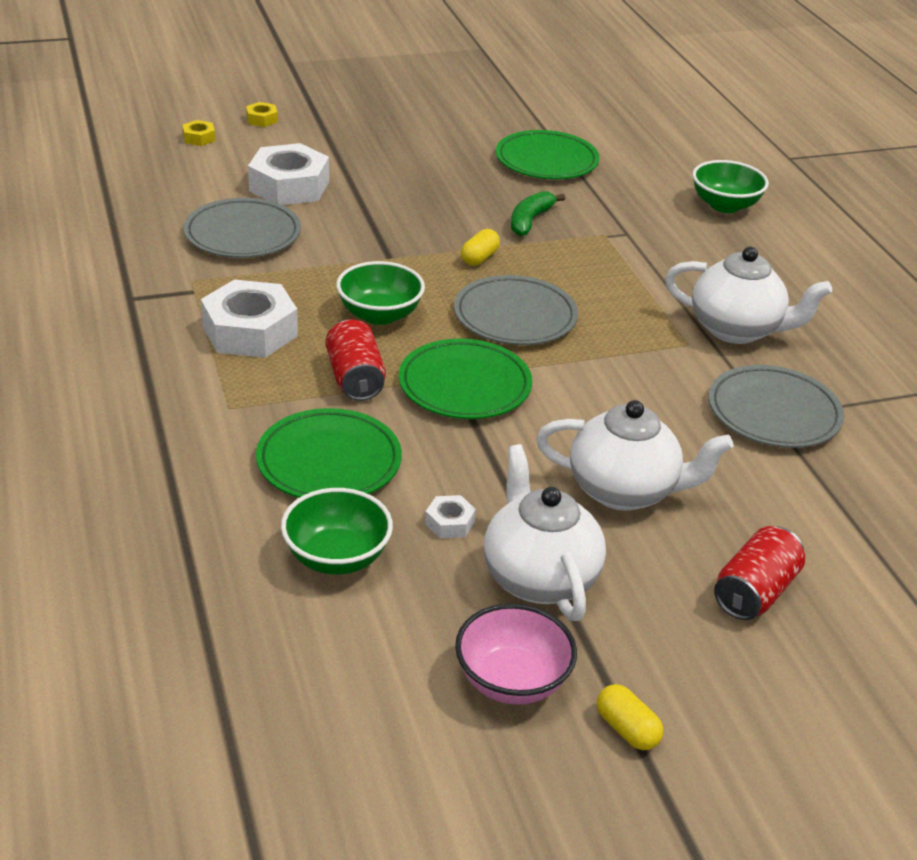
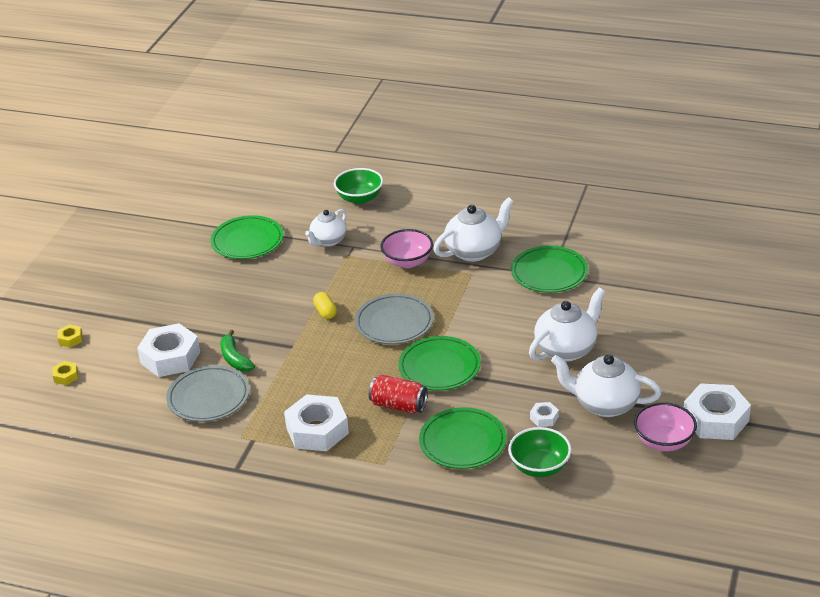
camera: 50 degrees left, 0 degrees up
(379, 315) = (347, 373): green bowl -> none
(530, 221) = (306, 276): green banana -> green banana (235, 359)
(615, 212) = (328, 241): none -> white teapot
(627, 729) = (715, 419): yellow capsule -> white nut
(648, 284) = (407, 261): none -> pink bowl
(754, 592) = (663, 342): red can -> none
(773, 413) = (549, 273): grey plate -> green plate

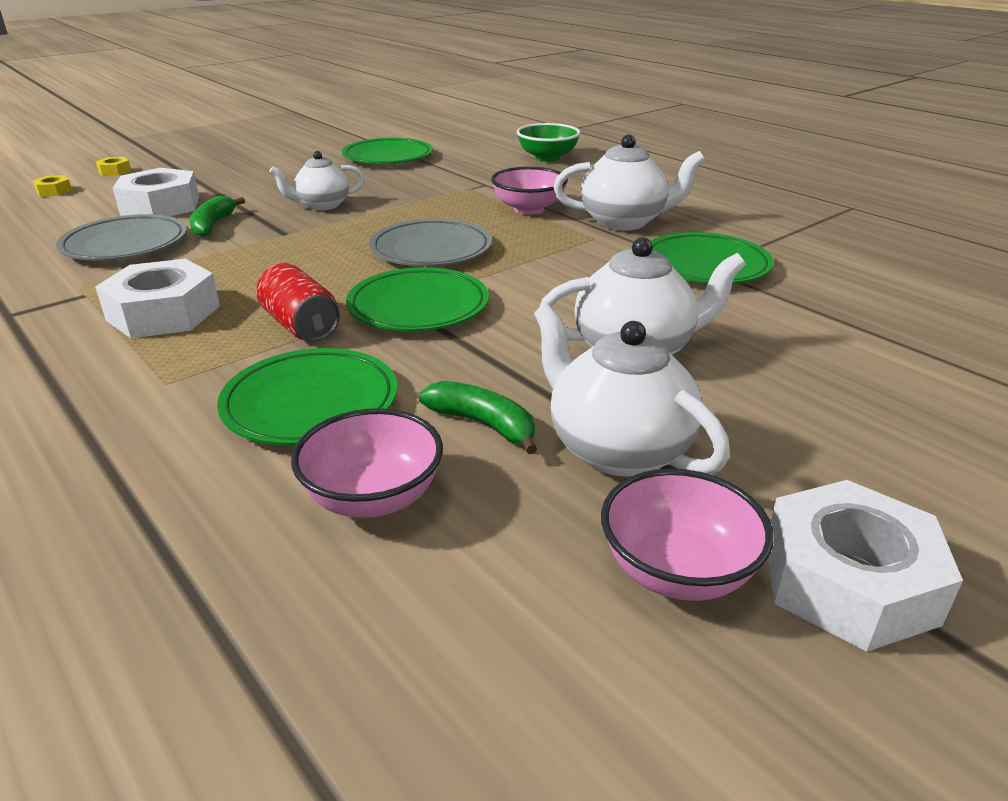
camera: 30 degrees right, 5 degrees down
(325, 312) = (371, 219): yellow capsule -> none
(328, 241) = (466, 175): white teapot -> white teapot (322, 205)
(539, 467) = (373, 497): green bowl -> pink bowl
(544, 418) = (483, 424): white nut -> green banana

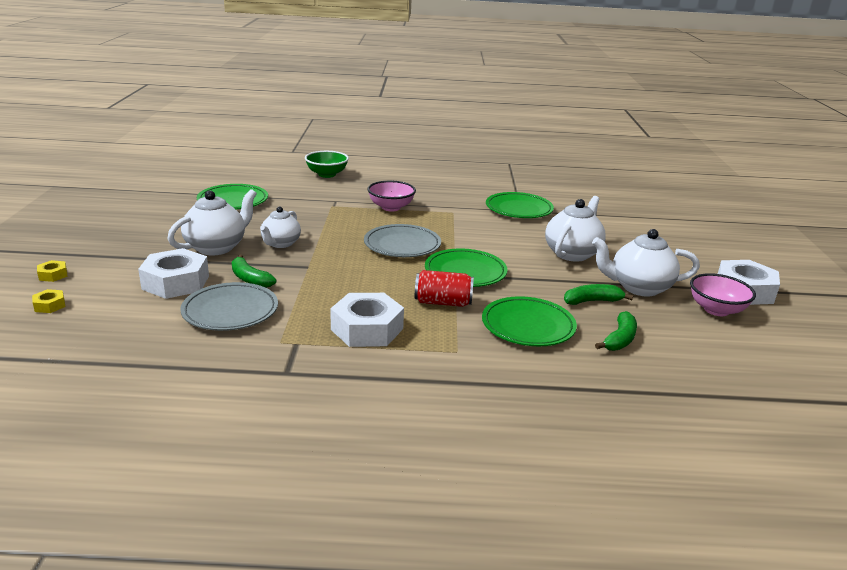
camera: 50 degrees left, 5 degrees down
(373, 497) = (620, 339): pink bowl -> green banana
(624, 222) = (446, 200): white teapot -> white teapot (216, 247)

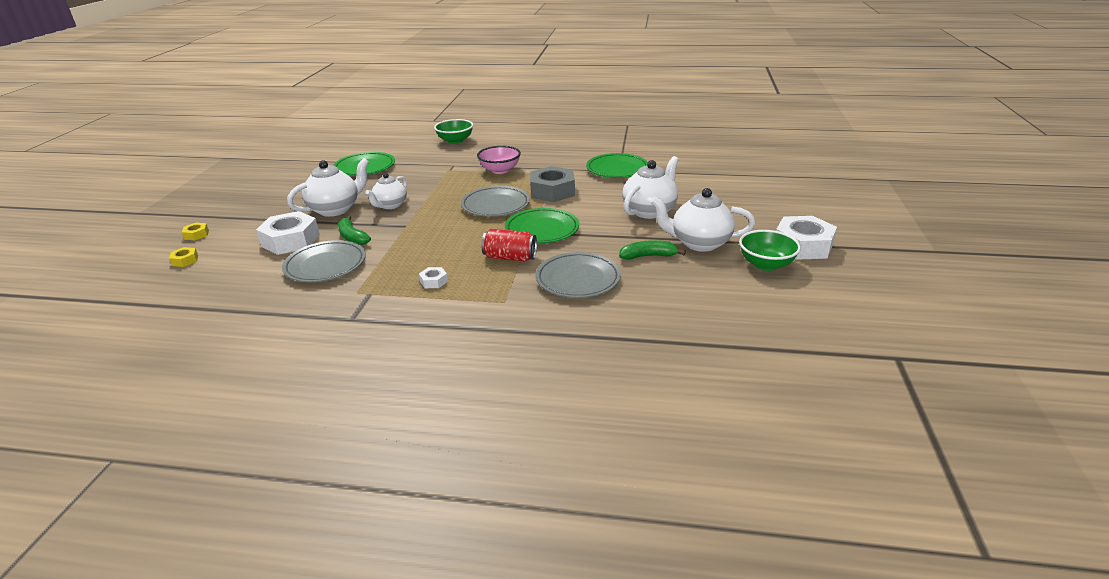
camera: 10 degrees right, 5 degrees up
(367, 329) = (434, 281): white nut -> white nut, size x0.44
(459, 231) = (552, 191): none -> grey nut
(528, 326) = (578, 279): green plate -> grey plate
(620, 339) = (658, 292): green banana -> none
(716, 310) = (766, 264): pink bowl -> green bowl

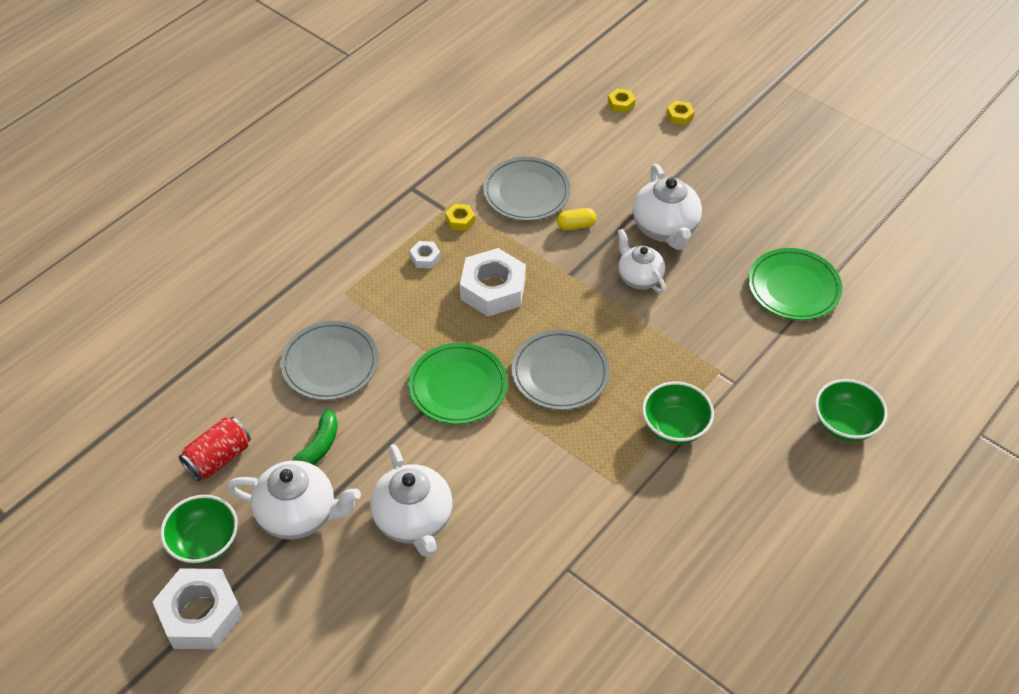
camera: 120 degrees right, 20 degrees up
(291, 240) = (607, 179): white nut -> white nut (493, 289)
(352, 237) = (576, 225): green banana -> yellow capsule
(378, 282) = (460, 220): none -> yellow nut
(500, 170) = (674, 426): pink bowl -> green bowl
(510, 257) = (419, 331): red can -> red can (218, 458)
(552, 191) = (556, 450): grey nut -> none
(617, 169) = (572, 569): green plate -> none
(699, 243) = (299, 514): white teapot -> white teapot turned 60 degrees clockwise

